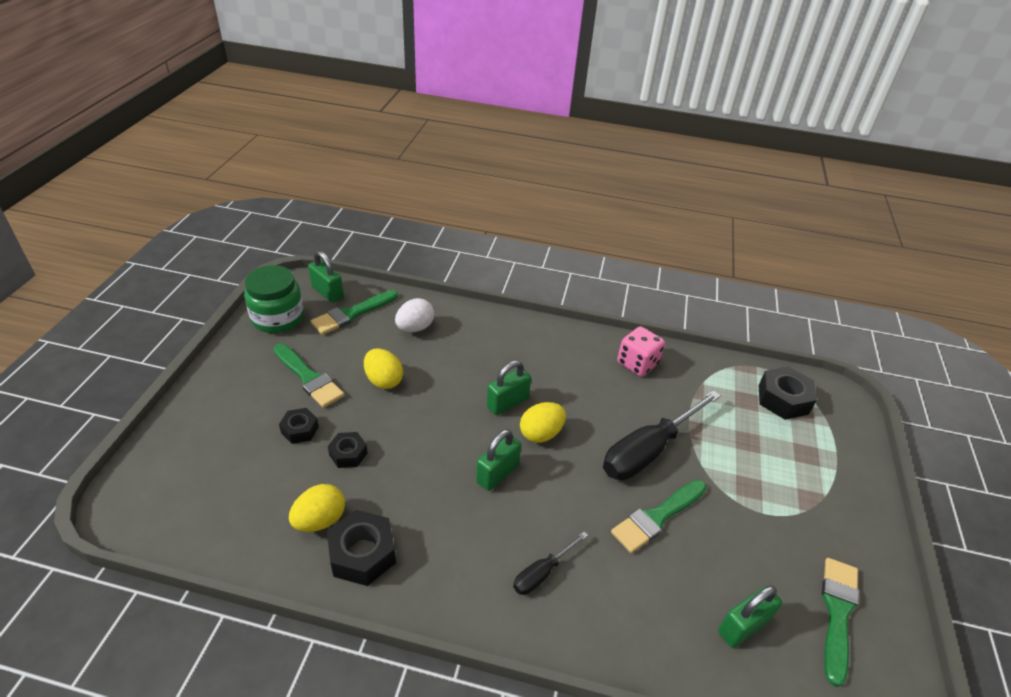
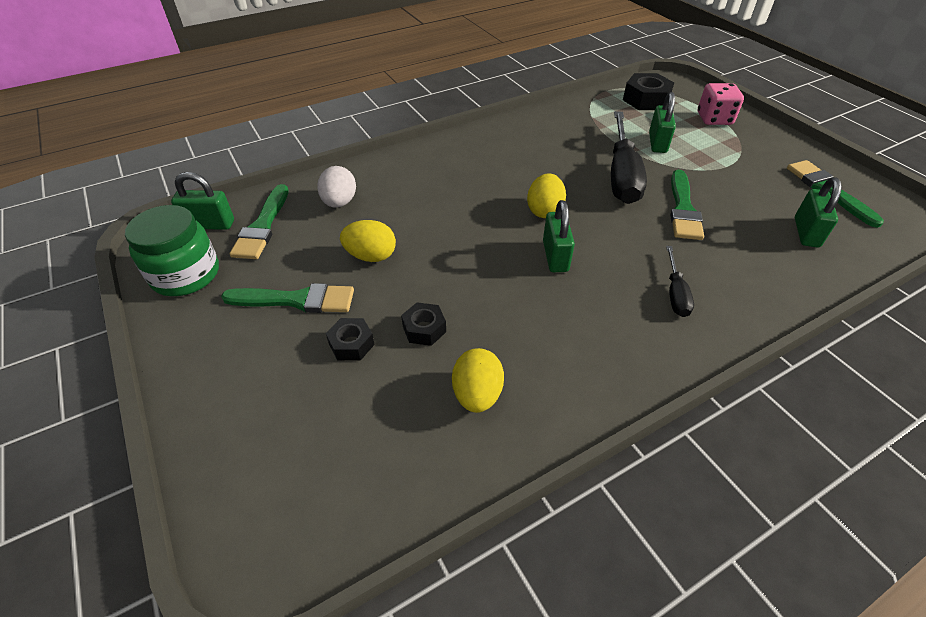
camera: 40 degrees left, 5 degrees up
(362, 554) = (547, 387): black nut -> none
(507, 402) = (492, 207): green padlock -> green padlock (657, 143)
(637, 363) = (538, 129): pink dice -> pink dice (714, 119)

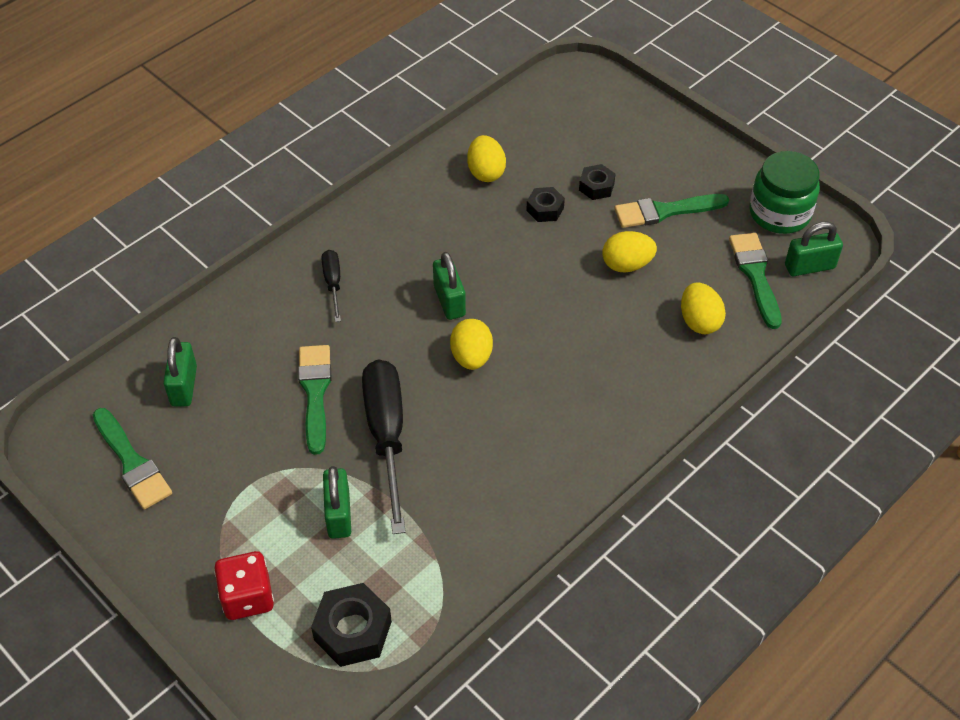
camera: 165 degrees right, 5 degrees up
(339, 202) = (699, 321): white egg -> yellow egg
(714, 119) = (247, 597): pink dice -> red dice

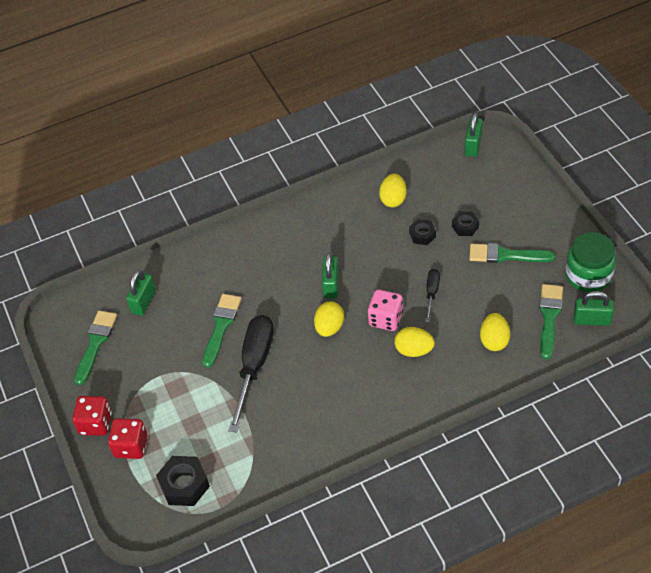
camera: 25 degrees right, 0 degrees up
(132, 463) = (95, 343): green brush -> green brush turned 150 degrees counterclockwise
(178, 579) = (96, 423): none -> red dice
(333, 283) = (261, 255): black screwdriver -> black screwdriver (432, 293)
(339, 514) = (205, 409): green padlock -> green padlock (473, 145)
(544, 327) = (386, 319): none -> pink dice
(627, 265) = (461, 288): yellow egg -> yellow egg (414, 350)

